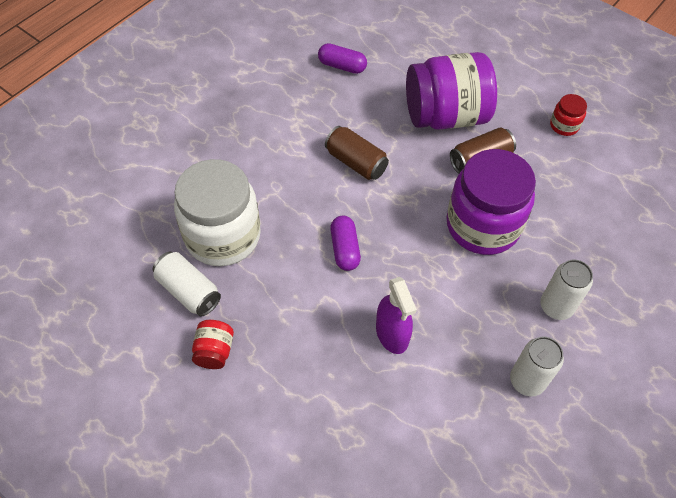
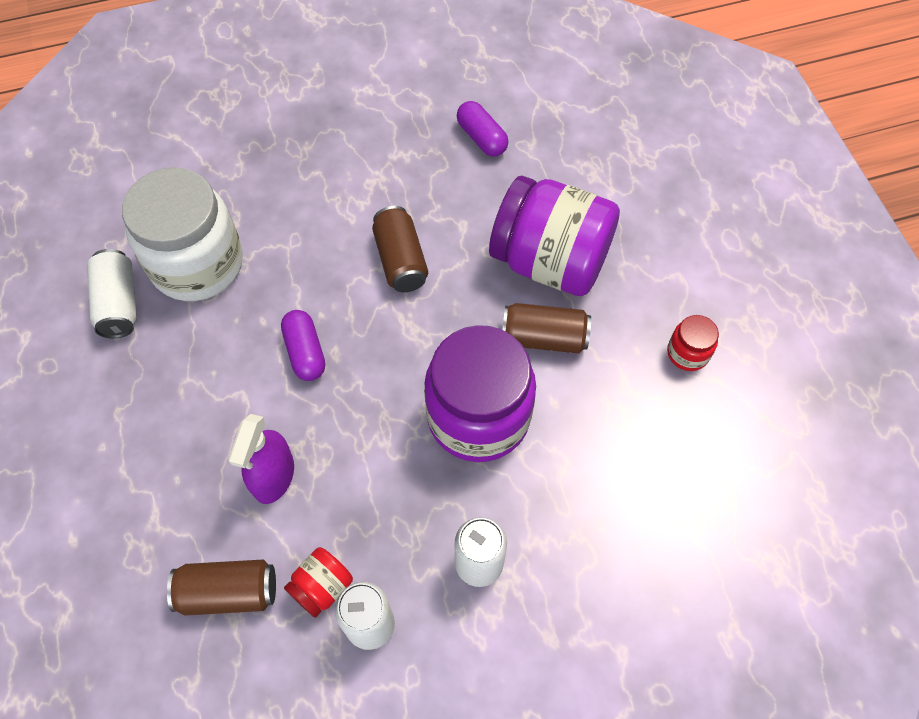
camera: 35 degrees right, 5 degrees up
(214, 351) = (91, 381): red jar -> red jar (322, 587)
(345, 249) = (305, 352): purple capsule -> purple capsule turned 45 degrees counterclockwise
(426, 419) = (228, 592): none -> brown can

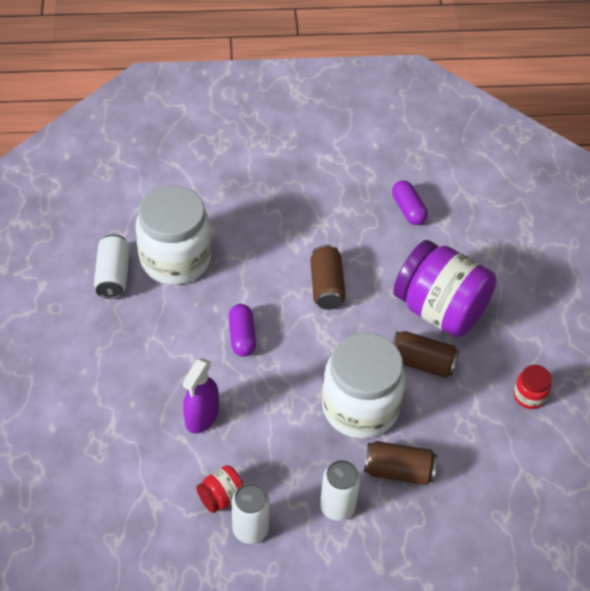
camera: 10 degrees right, 10 degrees down
(228, 592) = (154, 486): brown can -> brown can (398, 471)
(478, 416) = (360, 407): purple jar -> white jar

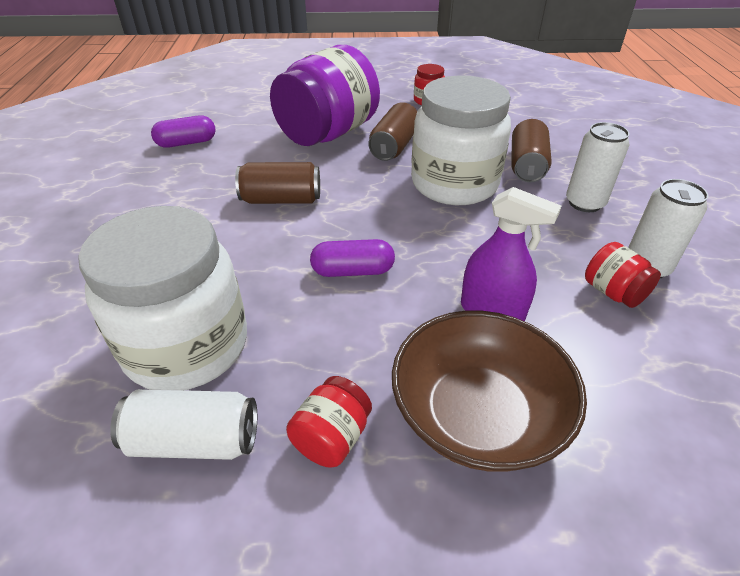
camera: 85 degrees left, 10 degrees down
(111, 332) = (331, 437): none -> red jar
(122, 399) = (478, 414): none -> brown bowl

